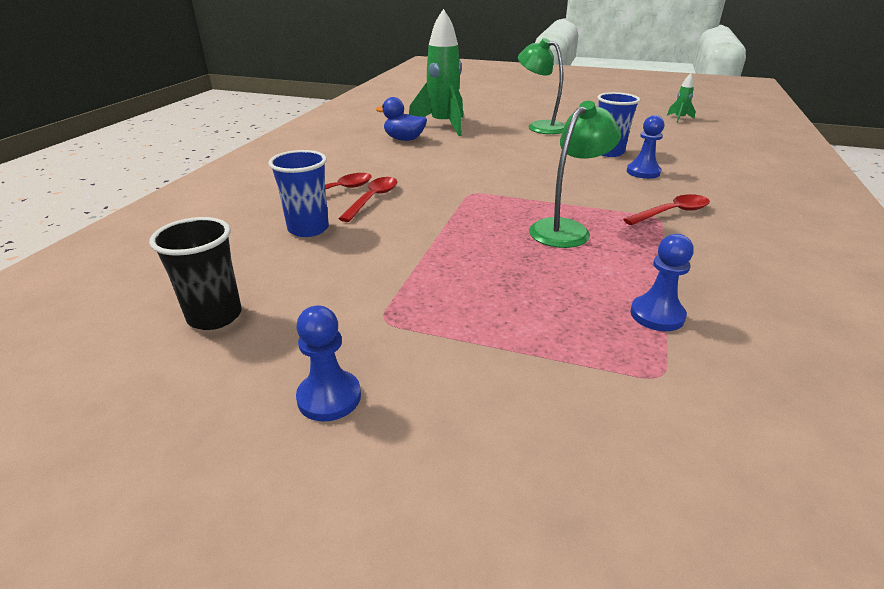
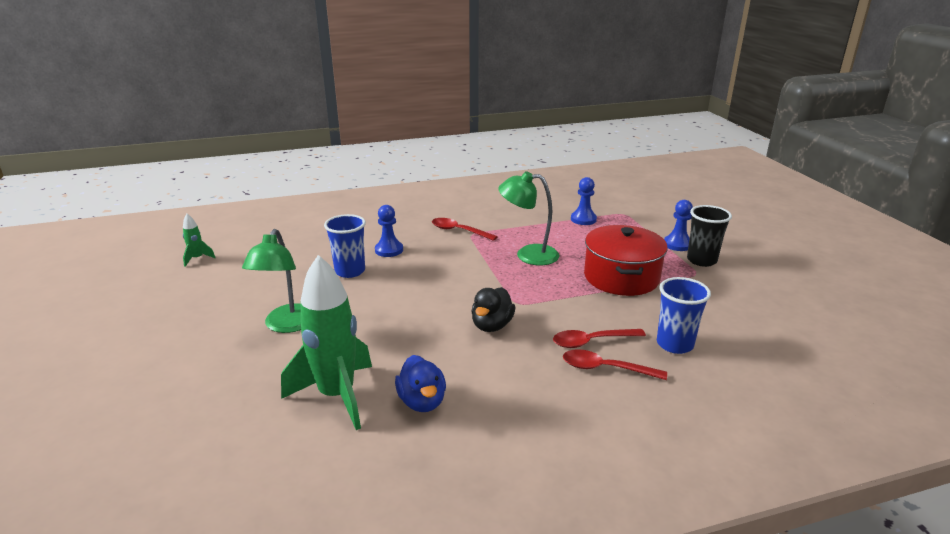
camera: 125 degrees left, 5 degrees down
(215, 316) = (785, 319): black cup -> black cup (701, 260)
(329, 397) = (752, 264): blue pawn -> blue pawn (677, 244)
(448, 260) = (621, 277): none -> red pot
(452, 174) = (492, 325): none -> black duck

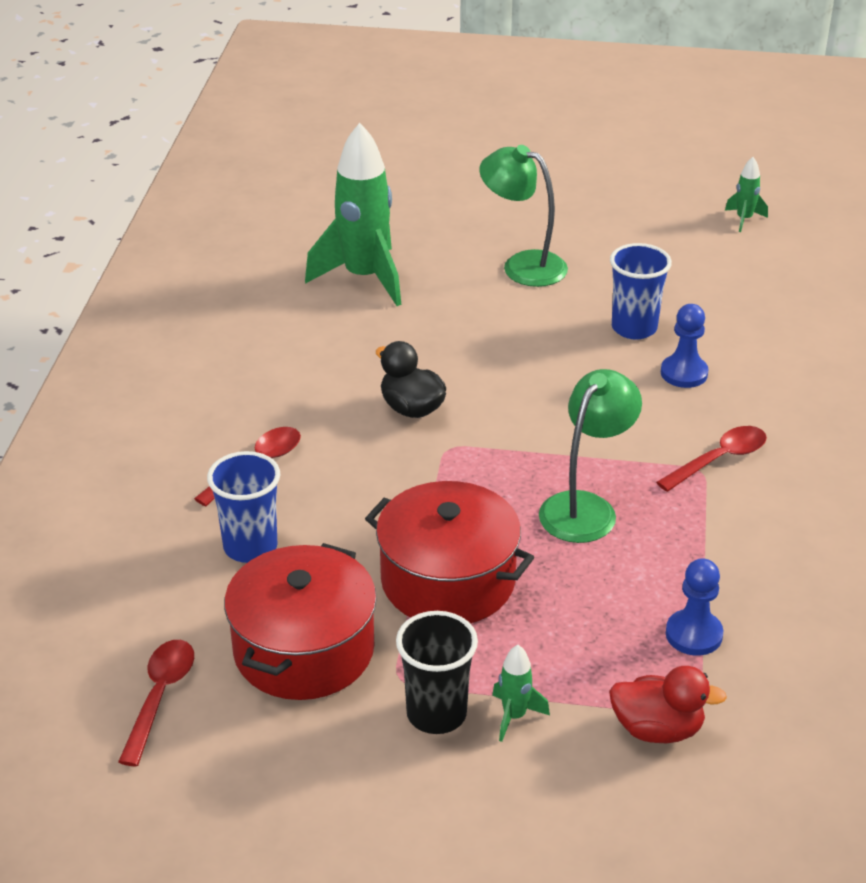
camera: 115 degrees right, 10 degrees up
(422, 402) = (312, 324): blue duck -> none
(592, 341) = (314, 477): red spoon -> red spoon (160, 697)
(642, 218) = (657, 729): none -> red duck
(677, 244) = (514, 716): blue pawn -> green rocket
(717, 303) = (303, 649): none -> red pot

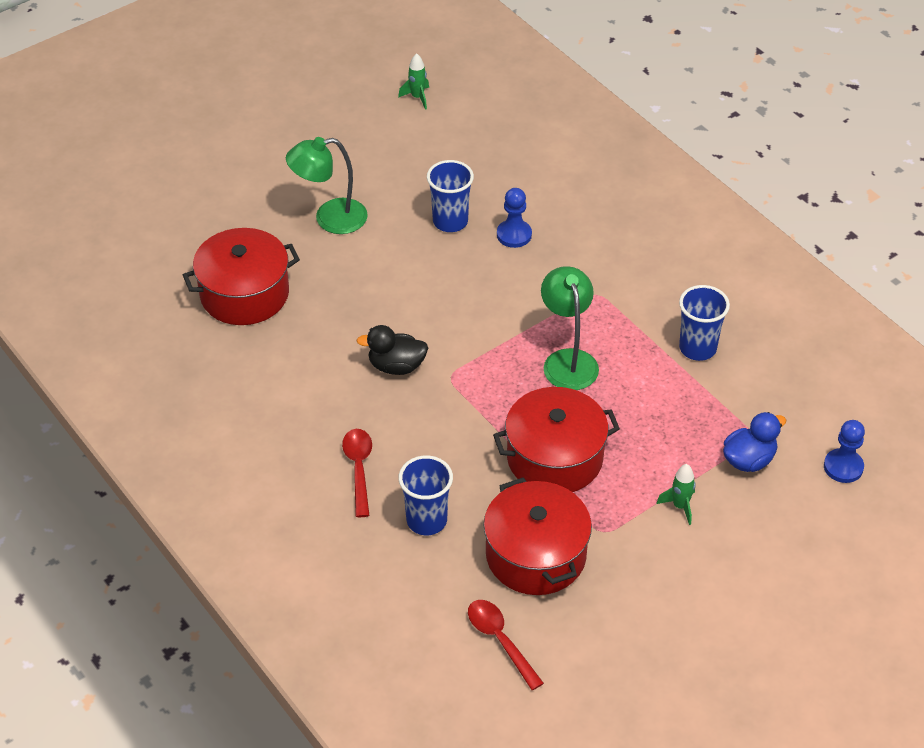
camera: 45 degrees left, 10 degrees up
(364, 278) = (244, 294): green rocket -> red pot
(436, 714) = (644, 535): black cup -> none
(657, 729) = (749, 460): red duck -> blue duck
(693, 634) = (705, 395): blue pawn -> blue pawn (843, 467)
(719, 460) = (597, 280): red spoon -> none
(747, 586) = (697, 348): none -> blue cup

